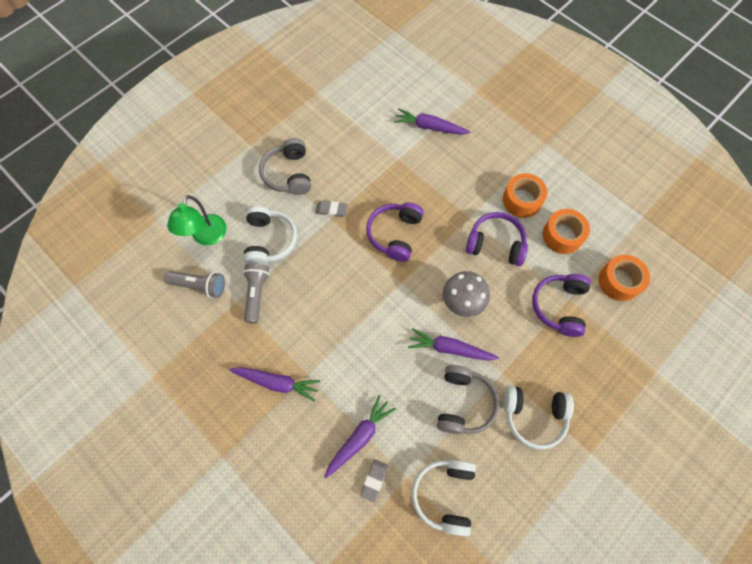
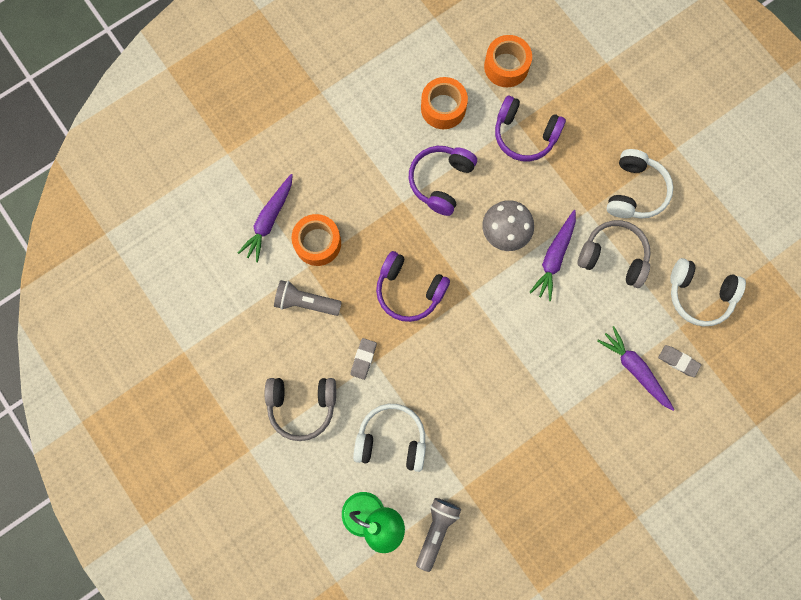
camera: 80 degrees left, 10 degrees up
(256, 294) = (458, 462): grey flashlight -> grey flashlight (306, 302)
(277, 382) = (565, 449): purple carrot -> none
(522, 200) = (391, 139): orange tape -> orange tape (317, 243)

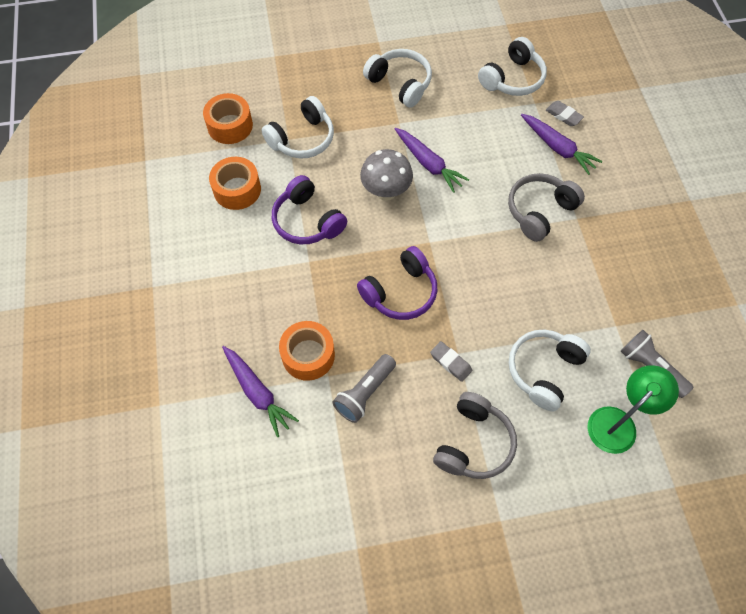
camera: 65 degrees left, 15 degrees down
(524, 135) = (302, 139): purple headphones -> white headphones
(613, 256) = (450, 121): grey headphones -> grey headphones (539, 211)
(634, 369) = (557, 148): purple carrot -> purple carrot turned 120 degrees counterclockwise
(678, 361) = (563, 115): grey eraser -> grey eraser turned 75 degrees clockwise

